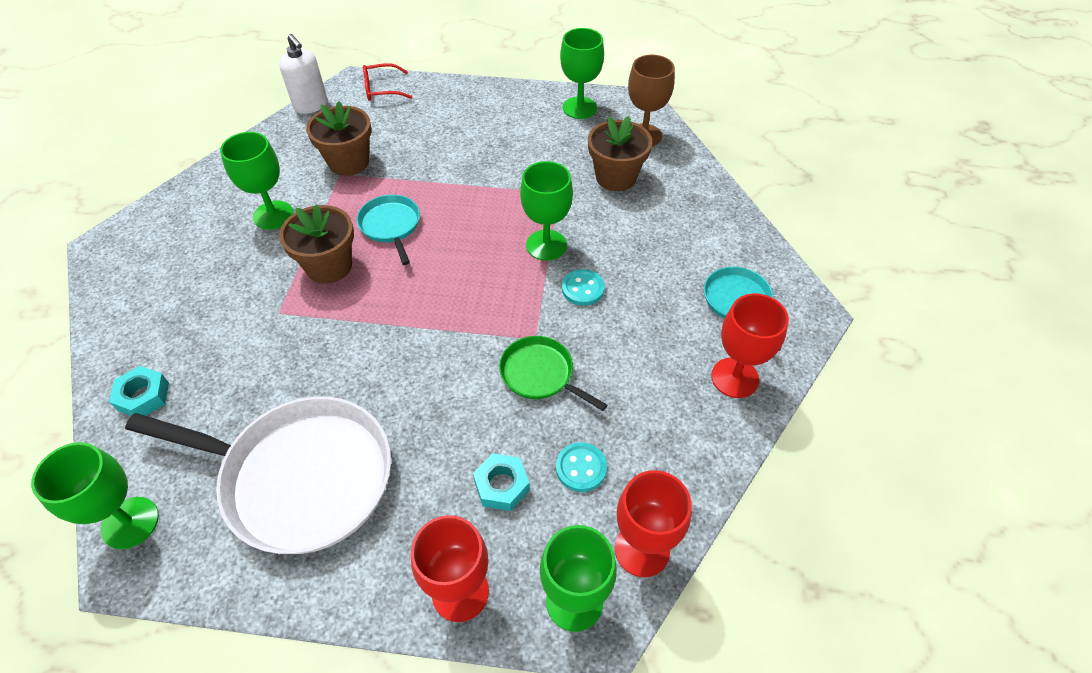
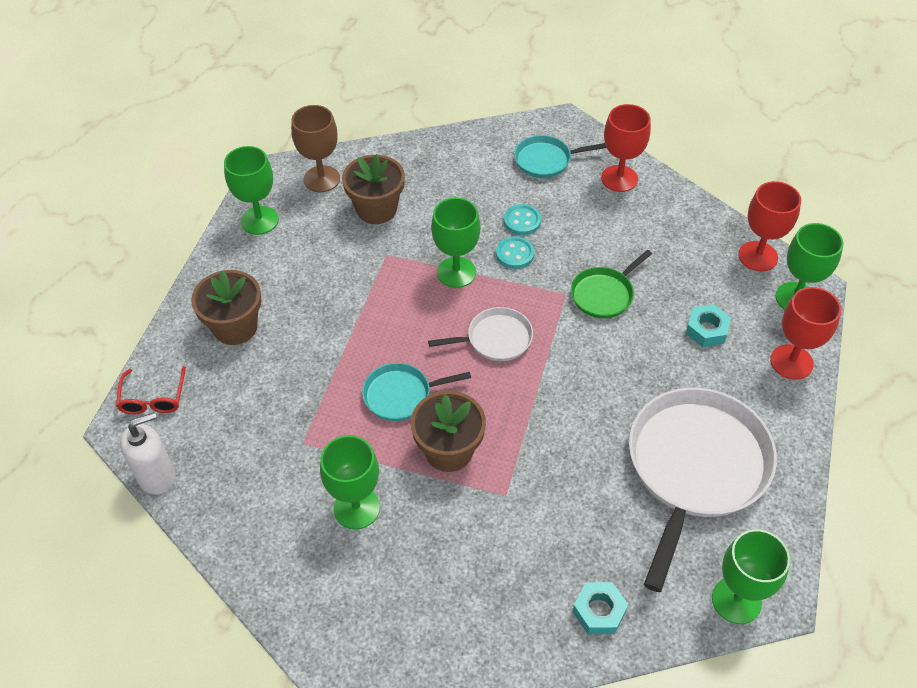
camera: 80 degrees left, 0 degrees up
(349, 162) = (285, 433): brown flower pot -> brown flower pot (235, 327)
(464, 285) = (496, 339): none -> white pan
(581, 468) = (693, 280): turquoise button -> turquoise button (522, 221)

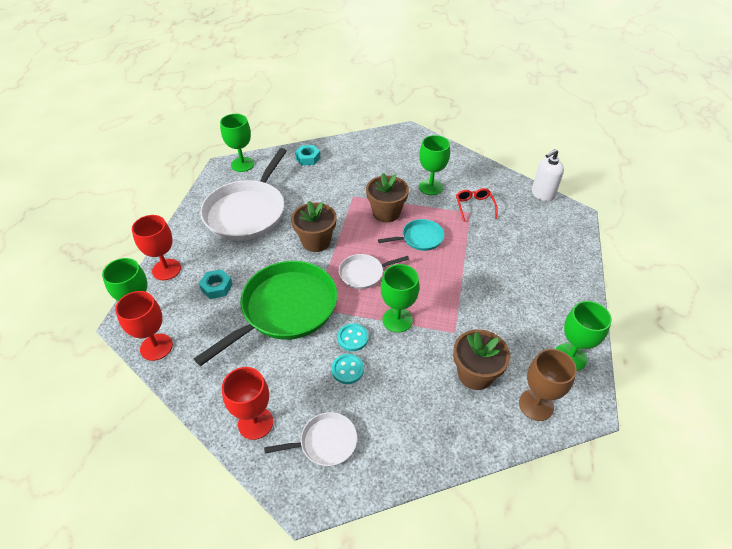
camera: 175 degrees right, 5 degrees down
(153, 398) = (569, 229): red glasses -> red glasses (474, 206)
(235, 327) = (543, 272): brown flower pot -> brown flower pot (316, 241)
(545, 160) = (325, 442): turquoise pan -> white pan
(604, 294) = (285, 309): green pan -> green pan, size x2.05

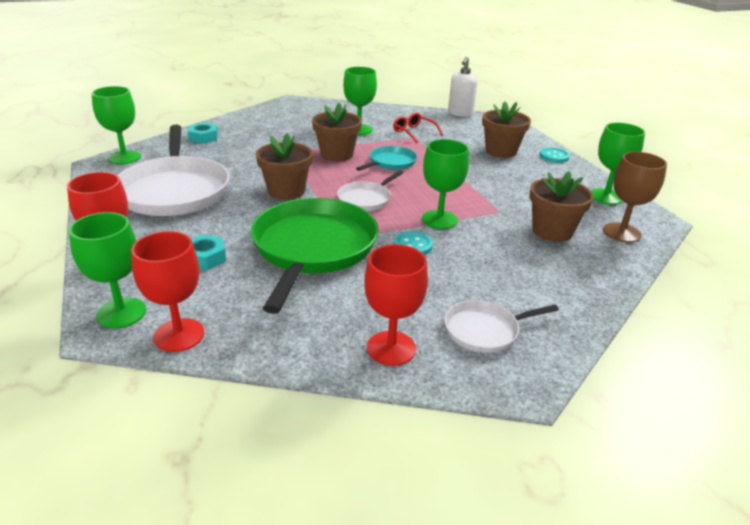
camera: 35 degrees left, 15 degrees down
(325, 442) = (484, 330): white pan -> white pan turned 150 degrees counterclockwise
(347, 369) = (437, 269): turquoise button -> turquoise button (554, 156)
(530, 259) = (501, 151): none -> brown flower pot

